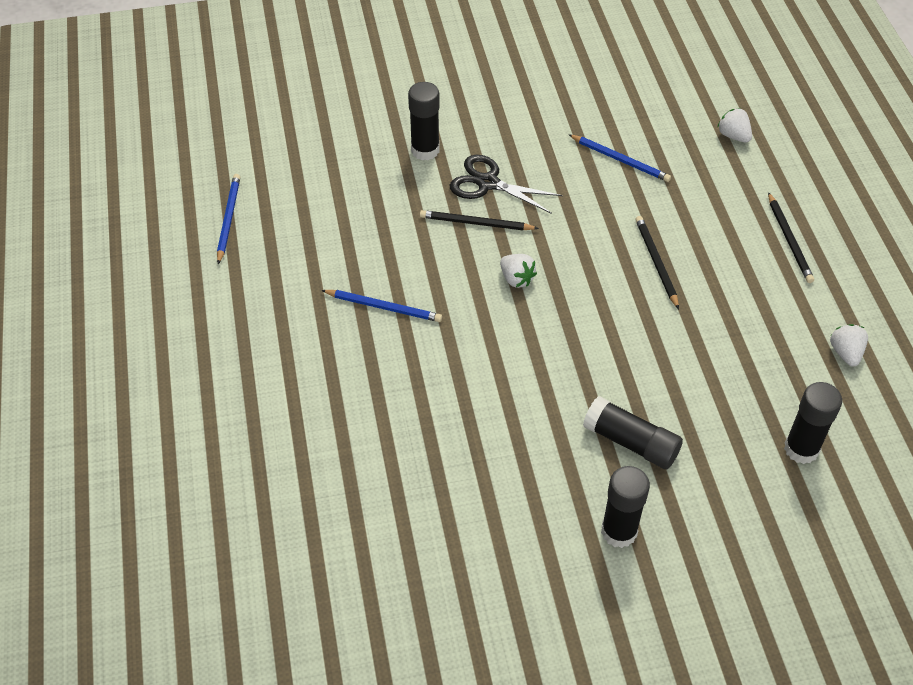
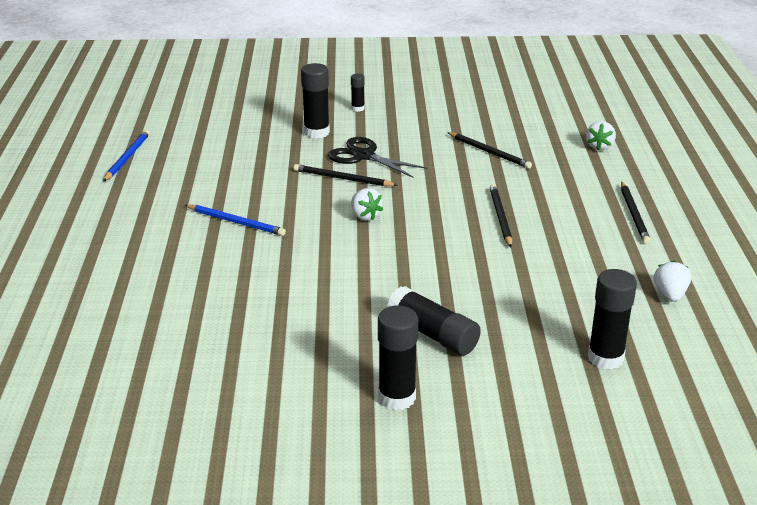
camera: 10 degrees right, 20 degrees down
(458, 103) = (357, 108): none -> black glue stick
(620, 160) = (489, 152): blue pencil -> black pencil
(733, 136) = (599, 146): white strawberry -> white strawberry turned 135 degrees counterclockwise

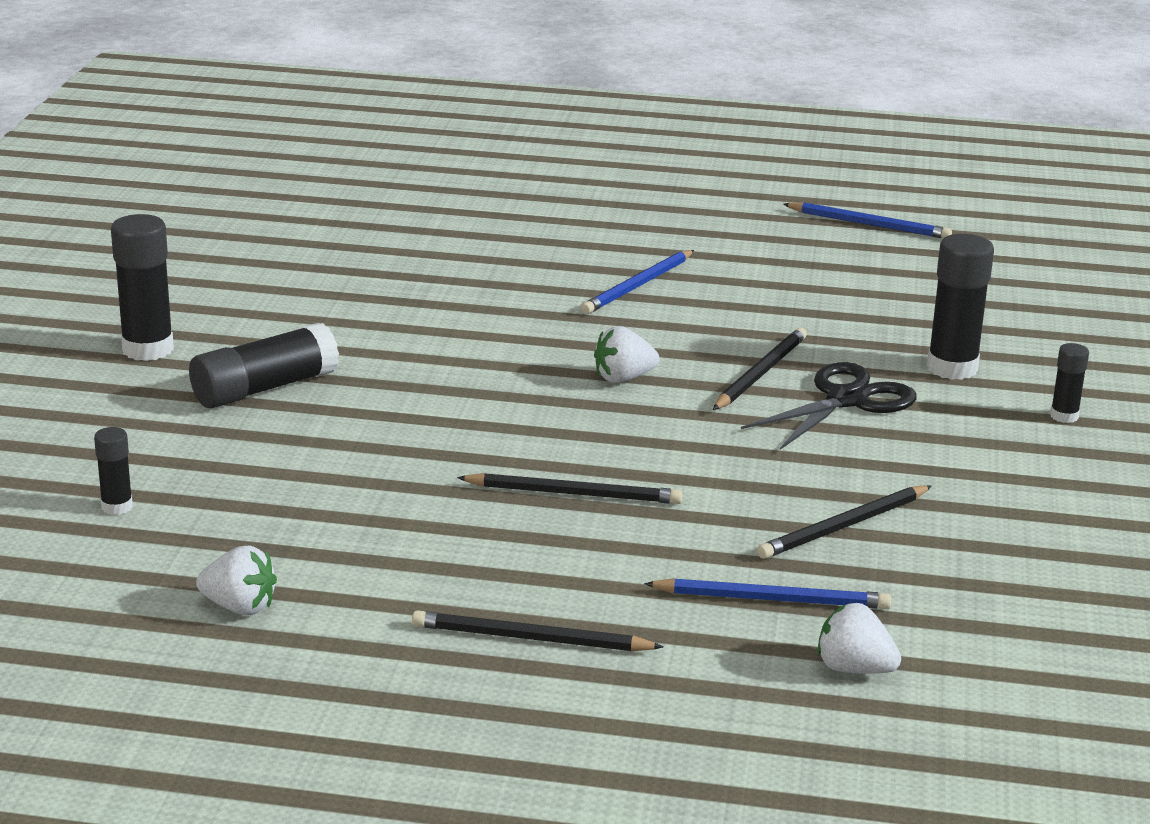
camera: 100 degrees right, 5 degrees down
(561, 164) = (772, 599): none -> blue pencil
(605, 358) = (117, 507): black glue stick -> black glue stick, size x0.53

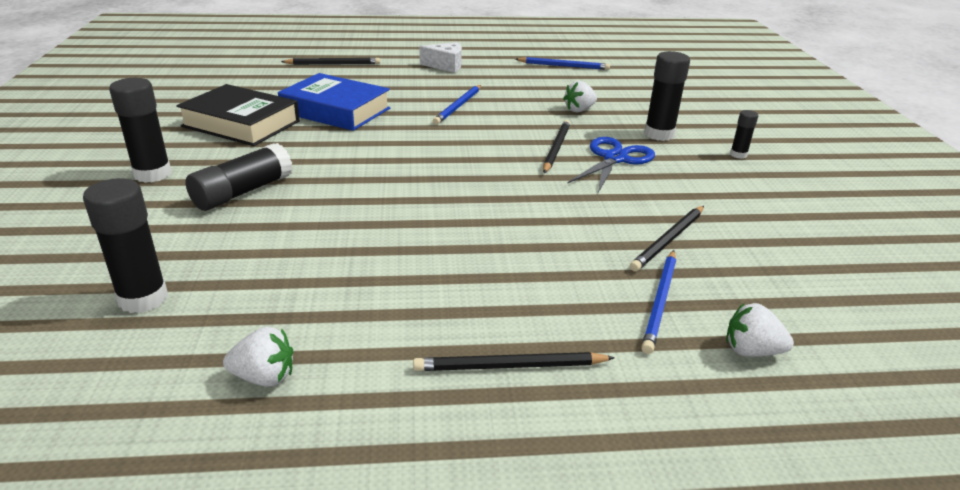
camera: 15 degrees left, 5 degrees up
(117, 507) = (143, 298): black glue stick -> black glue stick, size x1.88
(285, 283) = (241, 124): none -> black book
(436, 274) = (336, 110): none -> blue book
(574, 494) = (484, 241): black pencil -> black pencil (333, 64)
(623, 378) = (477, 160): white strawberry -> white strawberry (579, 110)
(654, 207) = (446, 66): none -> white cheese
(772, 599) = (660, 302): blue pencil -> blue pencil turned 120 degrees clockwise
(846, 400) = (615, 159): black scissors -> blue scissors

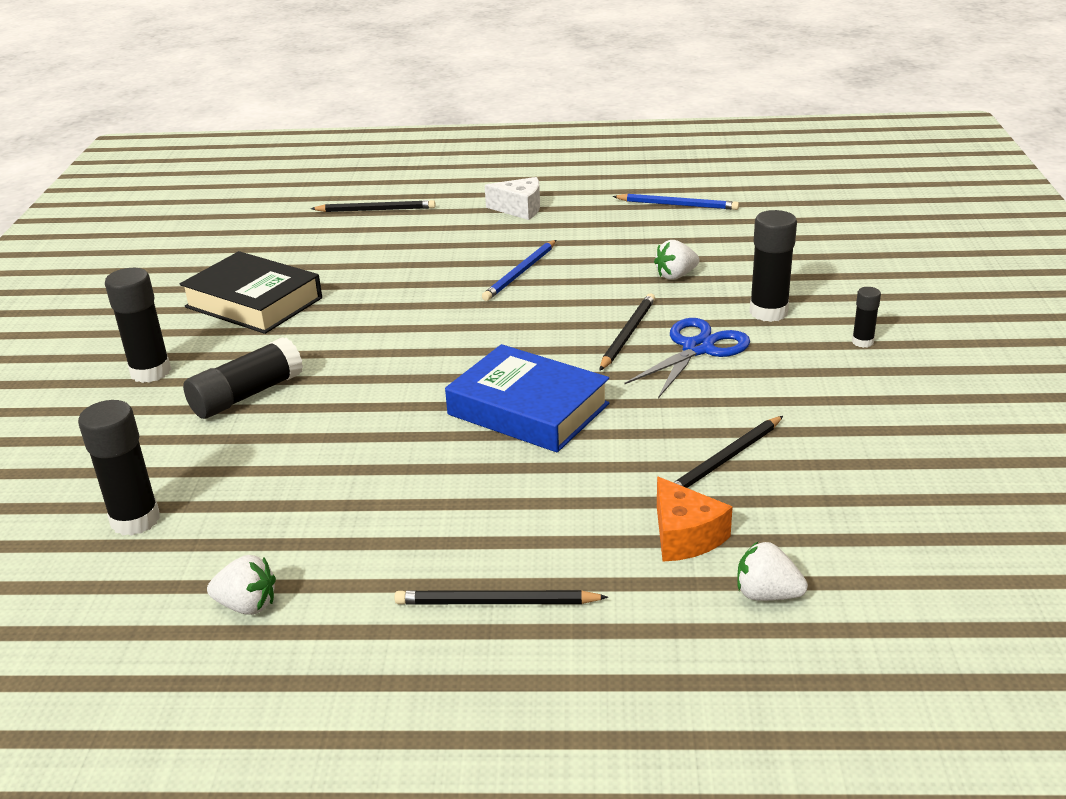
camera: 10 degrees right, 0 degrees up
(336, 110) = (368, 281): blue book -> blue book (528, 409)
(660, 302) = (684, 536): blue pencil -> orange cheese

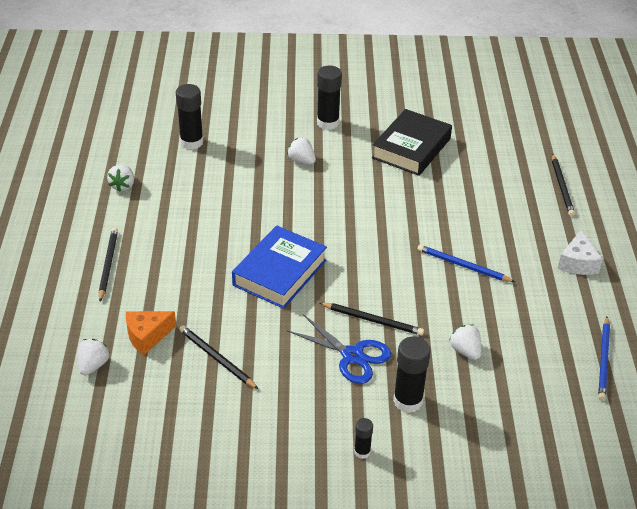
camera: 85 degrees right, 10 degrees up
(247, 395) = (301, 161): black glue stick -> white strawberry

